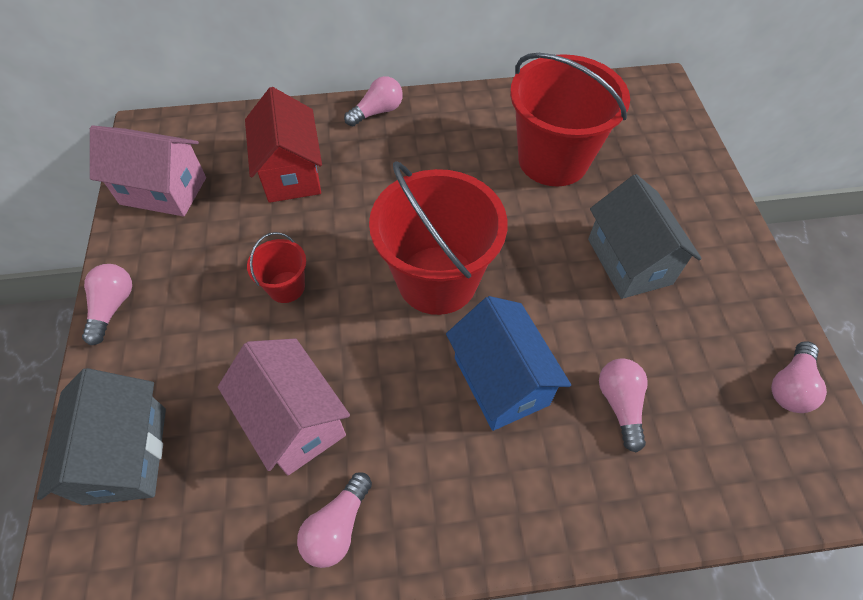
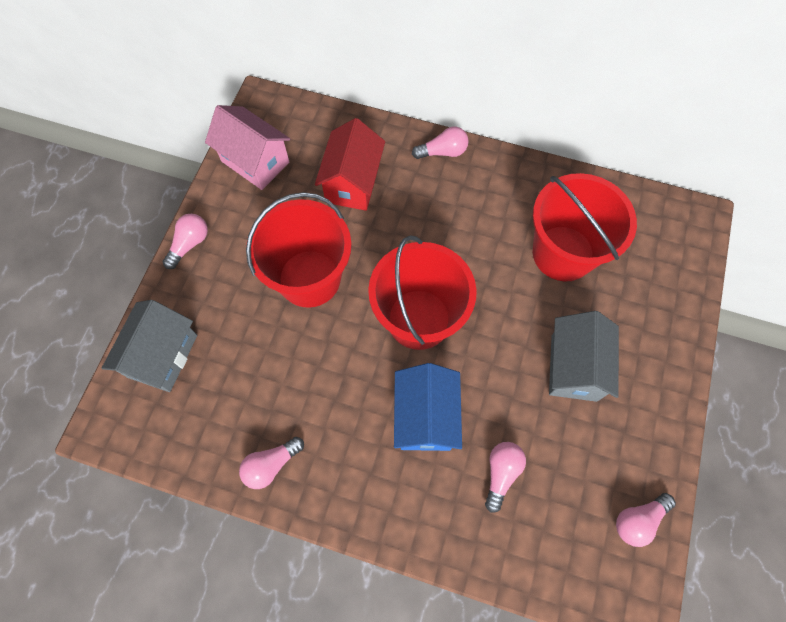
camera: 25 degrees right, 10 degrees up
(286, 287) = (309, 278): red bucket -> red bucket, size x2.19
(294, 420) = (274, 381): pink house -> none

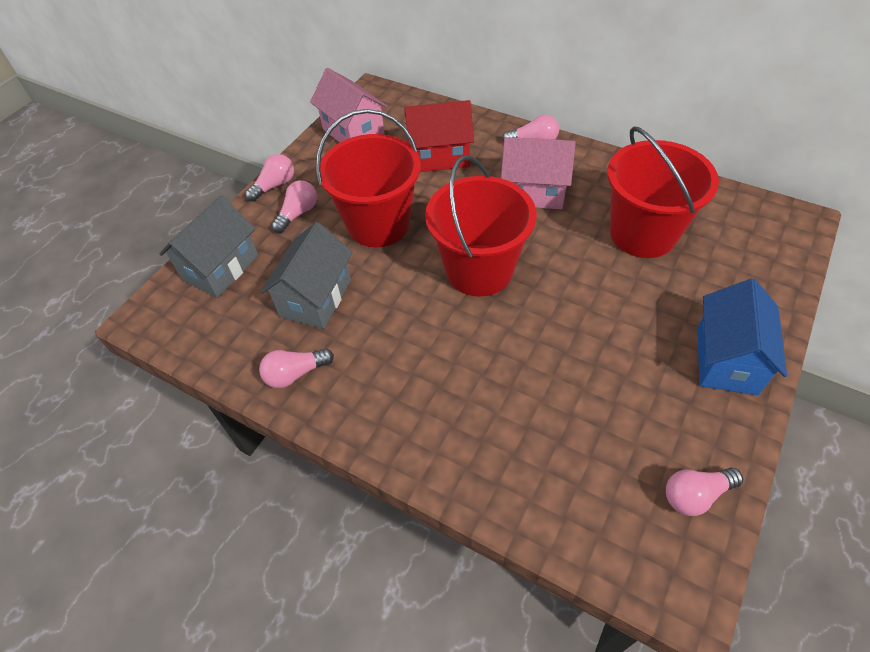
camera: 15 degrees right, 15 degrees down
(352, 183) = (439, 156): red house -> red house turned 60 degrees clockwise
(425, 417) = (466, 356): blue house -> blue house (726, 360)
(453, 217) = (533, 192): none -> pink house
(501, 473) = (539, 421): pink light bulb -> pink light bulb (298, 213)
(574, 367) = (639, 334): grey house -> grey house (316, 298)

